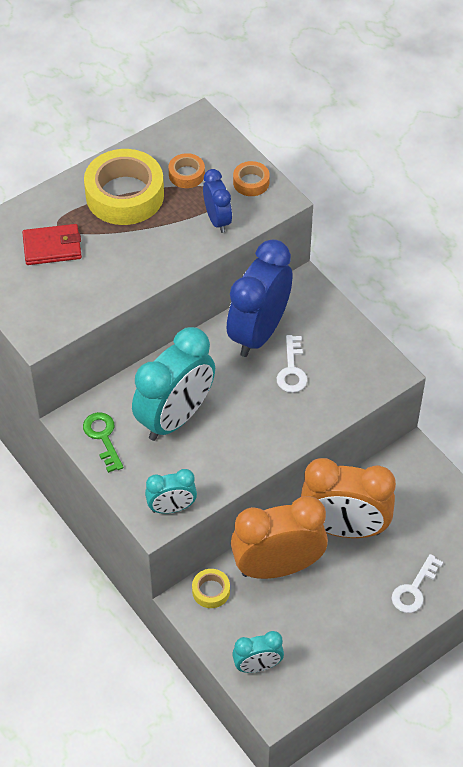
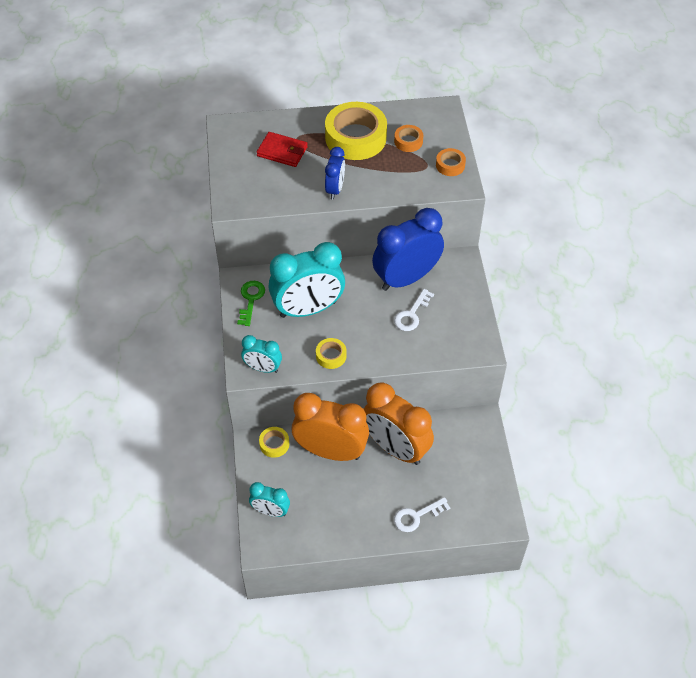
camera: 30 degrees right, 0 degrees up
(217, 220) = (407, 181): blue clock -> blue clock (335, 189)
(237, 457) = (331, 356): none -> yellow tape

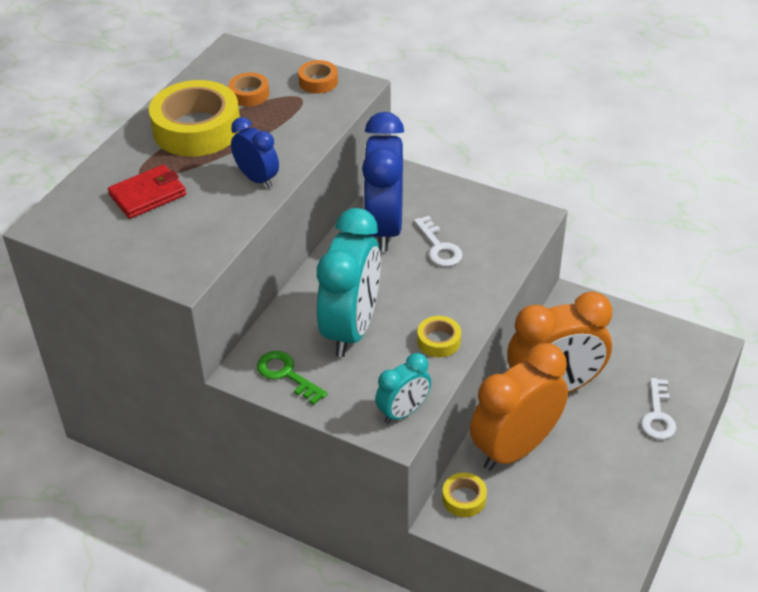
camera: 55 degrees left, 10 degrees down
(270, 511) = (559, 550): turquoise clock -> none

